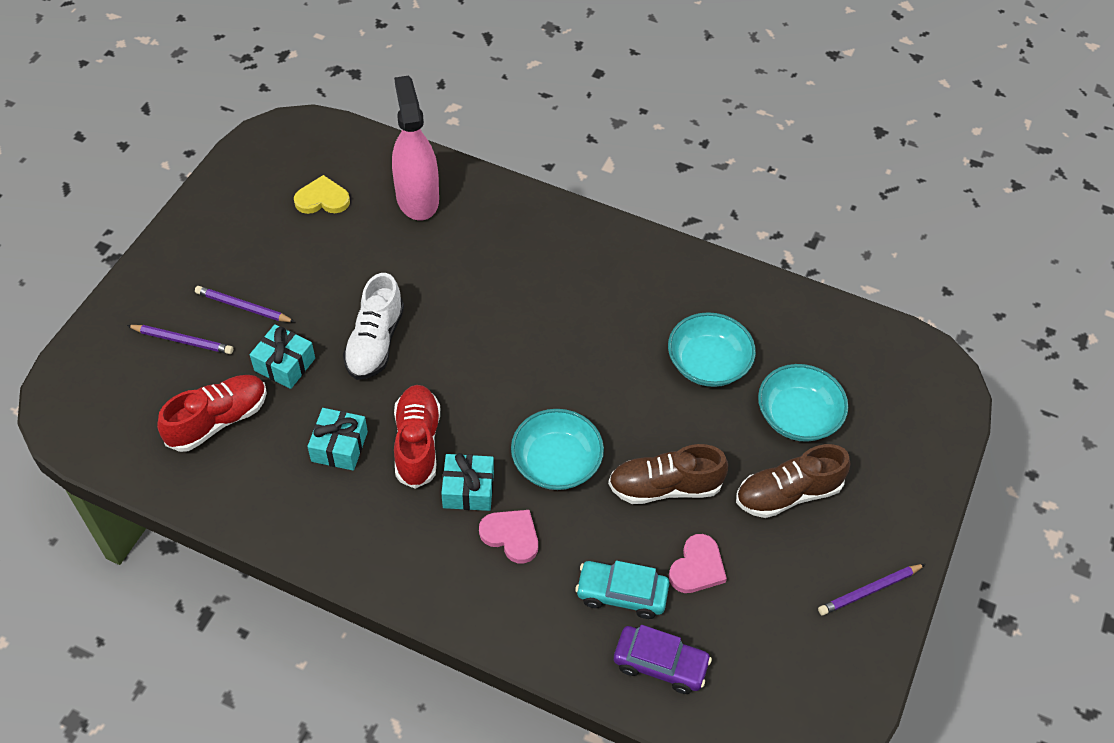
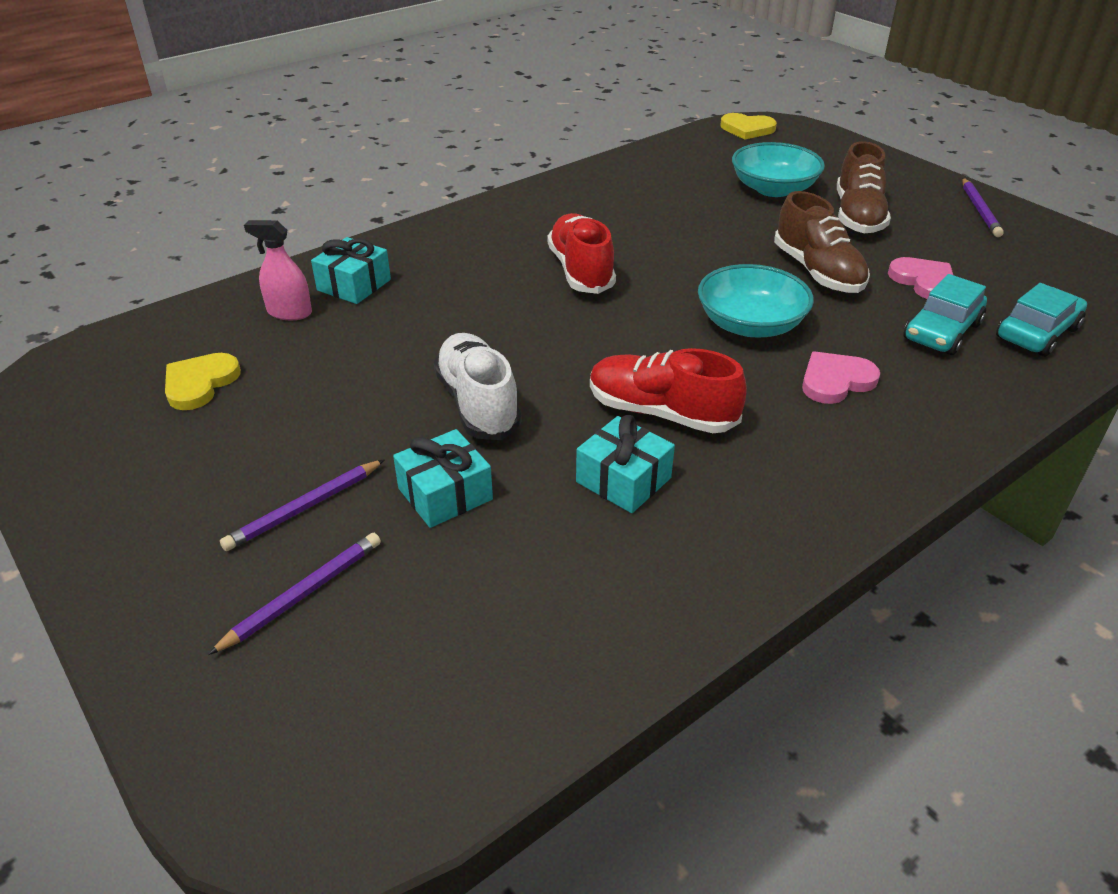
camera: 60 degrees left, 15 degrees down
(218, 420) = (491, 594): red shoe -> red shoe (581, 271)
(375, 342) = (478, 403): white shoe -> white shoe turned 150 degrees counterclockwise
(417, 198) = (289, 312): pink spray bottle -> pink spray bottle, size x0.53
(468, 489) = (753, 393): turquoise gift -> turquoise gift (354, 285)
(660, 664) = (1037, 333): purple car -> turquoise car
(665, 487) = (817, 272): brown shoe -> brown shoe turned 45 degrees counterclockwise
(708, 363) = (682, 211): turquoise bowl -> none
(915, 359) = (747, 129): none -> yellow heart

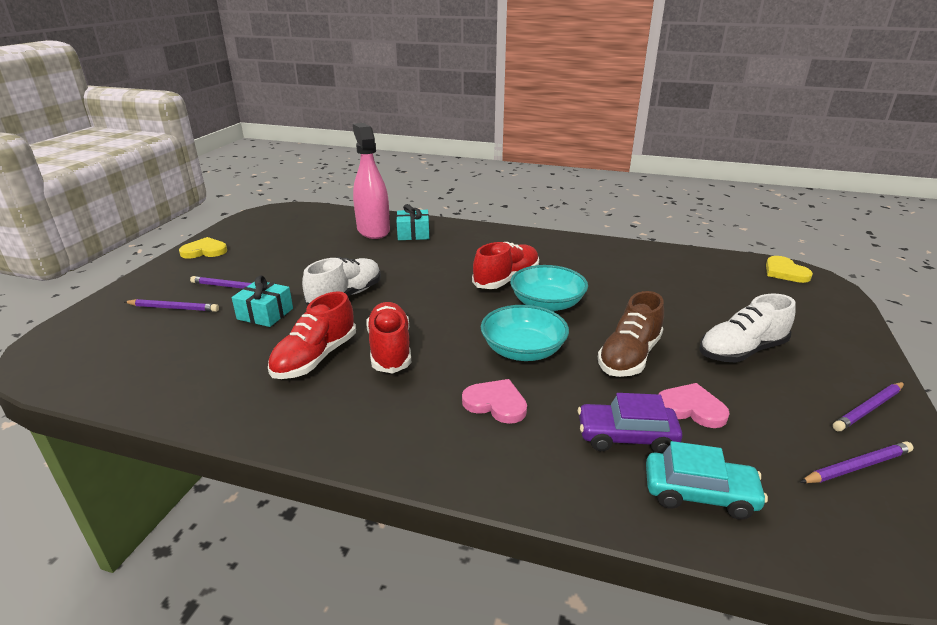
camera: 55 degrees right, 10 degrees down
(200, 383) = (301, 235): yellow heart -> yellow heart (204, 251)
(289, 312) = (373, 230): pink spray bottle -> pink spray bottle, size x1.90
(623, 480) = (315, 358): turquoise gift -> red shoe
(773, 189) = (716, 306): turquoise bowl -> turquoise bowl (547, 304)
(857, 216) = (741, 351): brown shoe -> white shoe
(923, 281) = (691, 408): pink heart -> pink heart turned 90 degrees counterclockwise
(942, 332) = (626, 437): turquoise car -> purple car
(1043, 252) = (857, 466): none -> purple pencil

